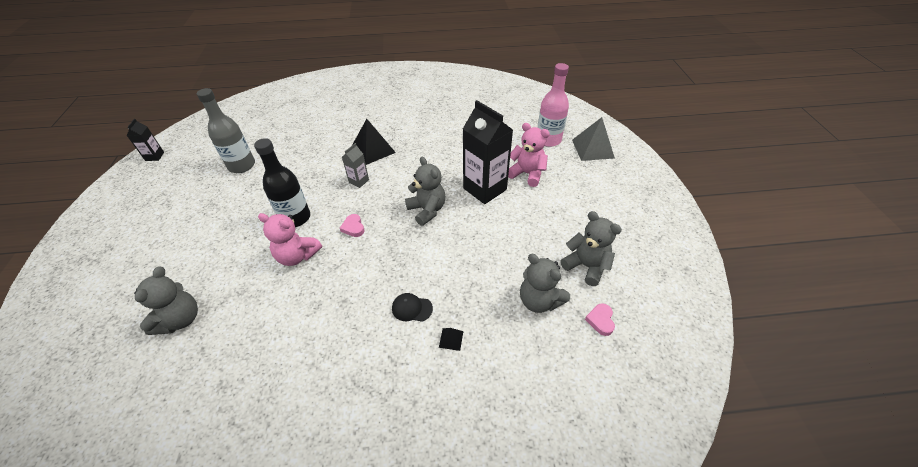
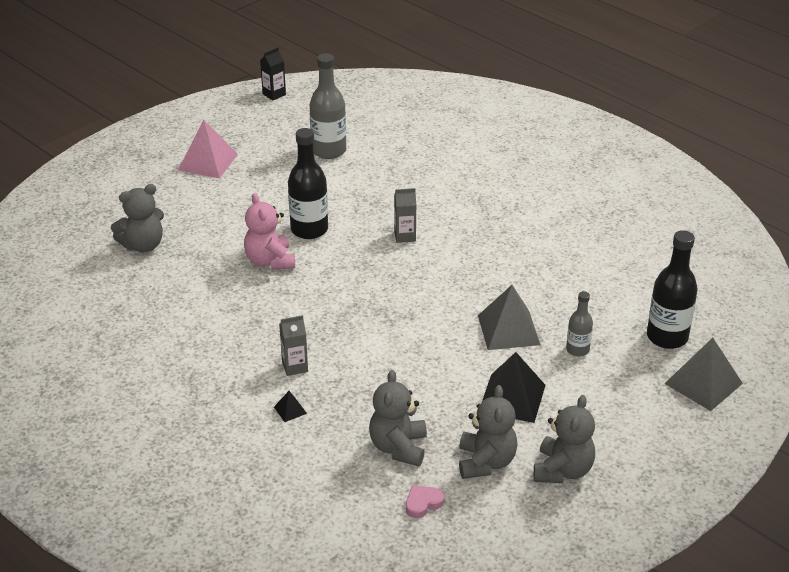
camera: 50 degrees right, 10 degrees down
(158, 226) = (208, 162): none -> pink pyramid
(353, 227) = (342, 272): pink heart -> none
(373, 150) = (462, 215): black pyramid -> black pyramid (512, 398)
(412, 308) = (295, 367): black cap -> grey carton
(427, 210) = (424, 306): grey teddy bear -> grey teddy bear (562, 470)
(484, 189) = (508, 330): black carton -> grey pyramid
(527, 174) = (577, 350): pink teddy bear -> grey bottle
(548, 140) = (667, 337): pink bottle -> black bottle

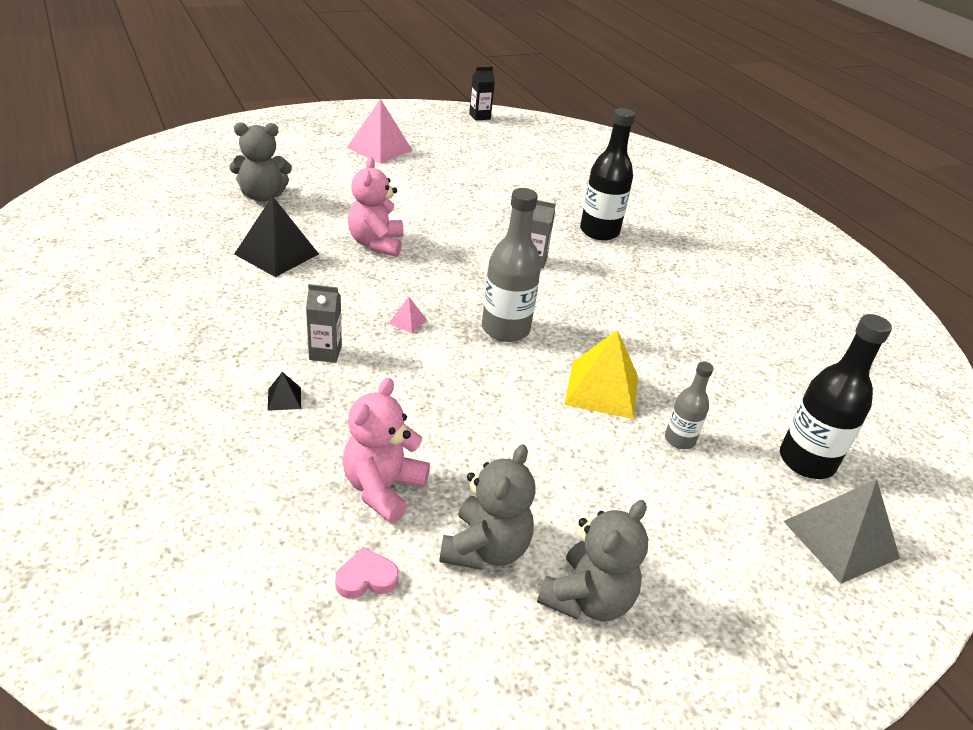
camera: 15 degrees right, 0 degrees up
(309, 229) = (437, 228): black bottle -> black bottle (599, 231)
(329, 151) = (502, 170): grey bottle -> grey bottle (505, 329)
(338, 322) = (407, 321): none -> pink pyramid
(398, 447) = (383, 488): grey teddy bear -> pink teddy bear
(508, 330) = (602, 390): grey pyramid -> yellow pyramid
(512, 398) = (565, 473): black pyramid -> black pyramid (277, 254)

